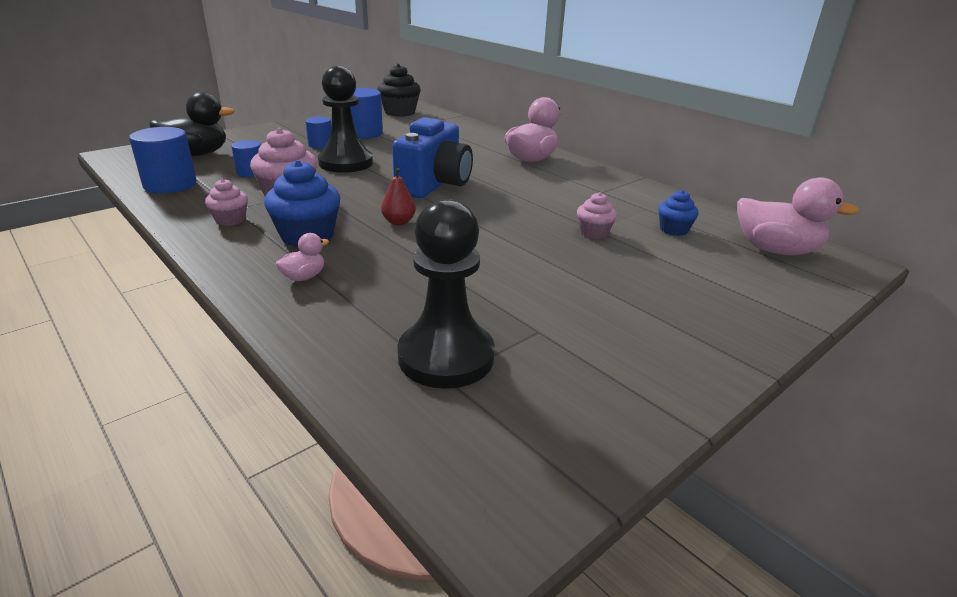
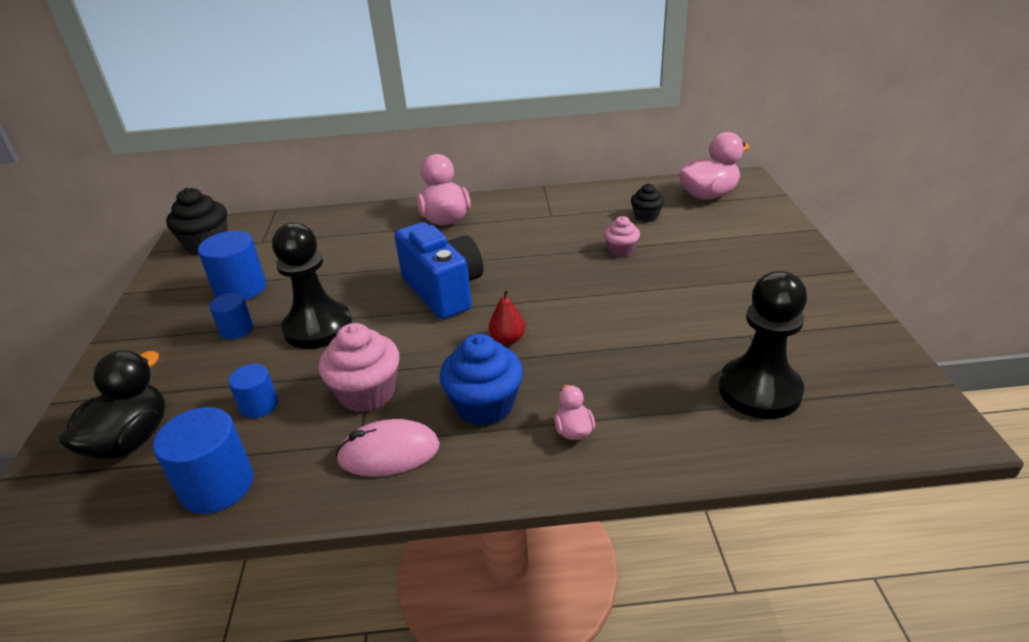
camera: 50 degrees left, 5 degrees up
(230, 220) = (389, 452): pink cupcake -> pink mouse
(673, 230) = (646, 216): blue cupcake -> black cupcake

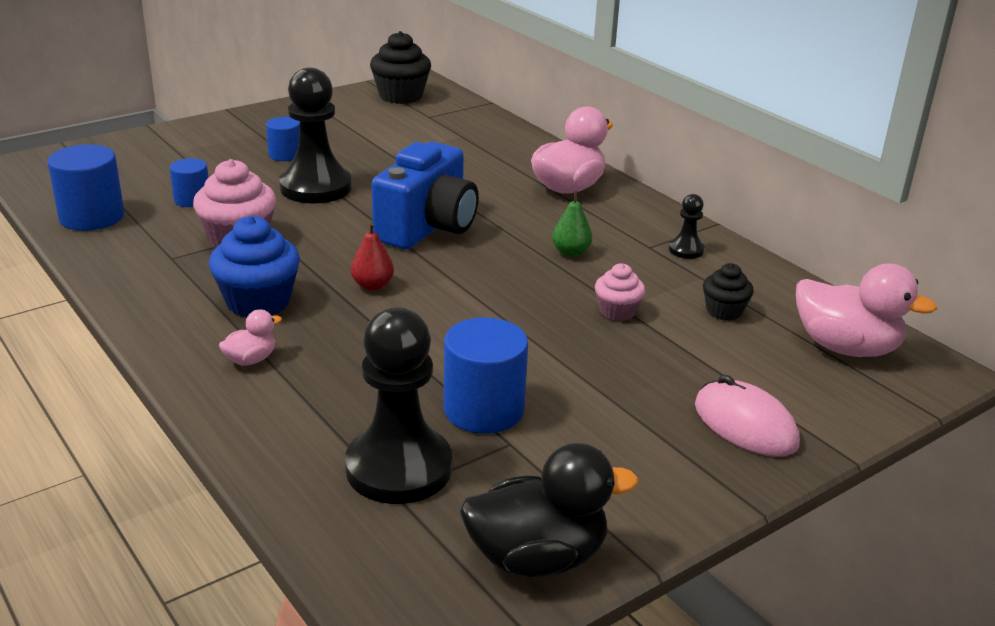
camera: 55 degrees right, 5 degrees down
(130, 440) = (123, 167): black duck -> black duck (537, 558)
(241, 289) = (345, 135): blue cylinder -> blue cylinder (483, 410)
(389, 452) = (166, 274): pink mouse -> pink mouse (745, 425)
(533, 244) = (571, 252): none -> green pear
(566, 205) = (686, 250): none -> black pawn

